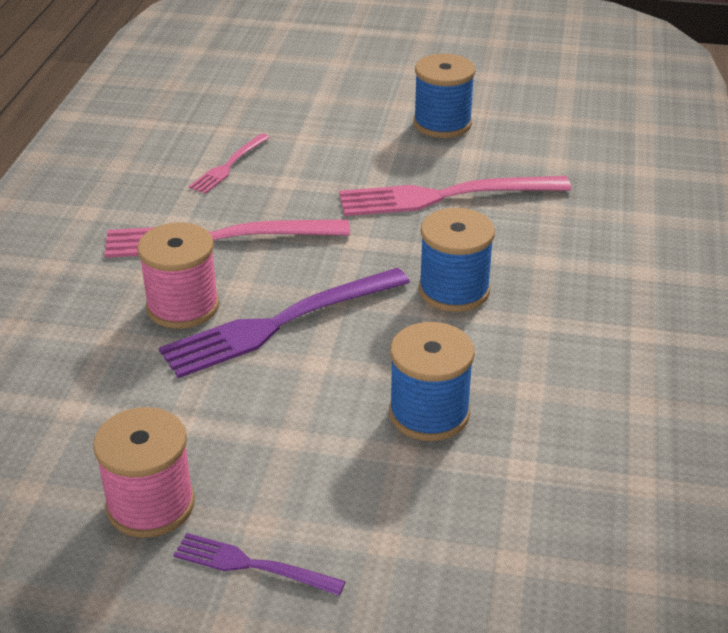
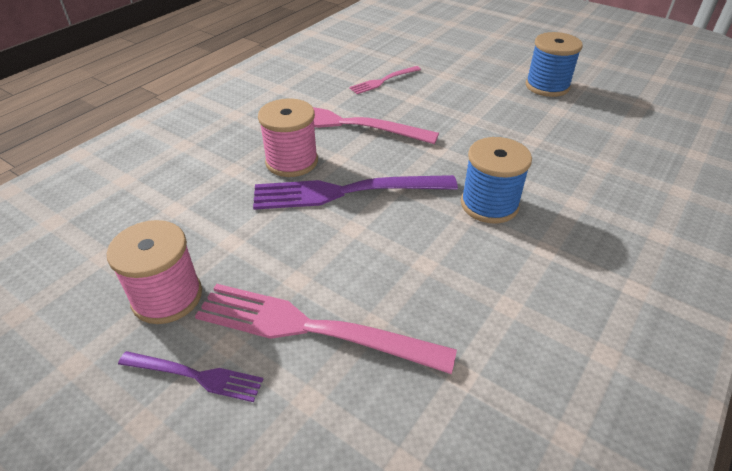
camera: 25 degrees right, 5 degrees up
(251, 565) = (196, 376): purple fork -> purple fork turned 150 degrees clockwise
(429, 413) = (412, 297): blue spool -> none
(443, 196) = (520, 135): pink fork -> pink fork (310, 328)

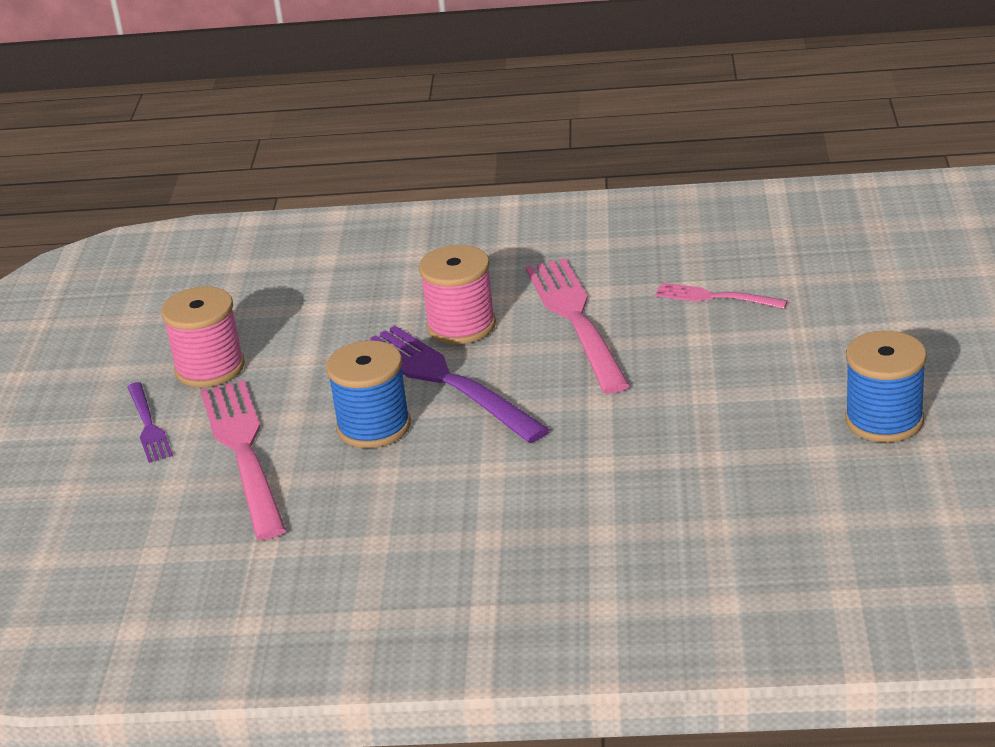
camera: 60 degrees right, 10 degrees down
(489, 204) = (528, 475): blue spool -> blue spool (374, 427)

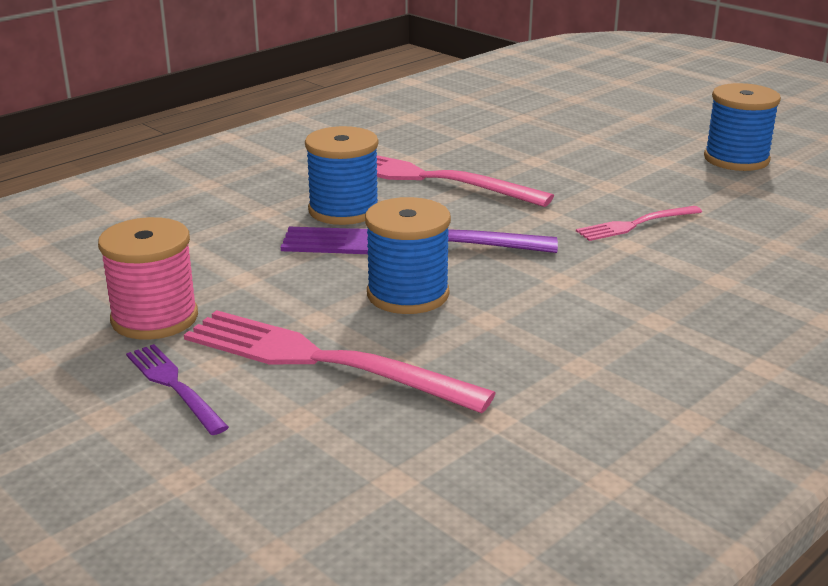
camera: 50 degrees left, 5 degrees down
(148, 426) = (173, 385): purple fork -> purple fork turned 150 degrees counterclockwise
(461, 326) = (344, 210): pink spool -> blue spool
(714, 297) = (497, 138): pink fork -> pink fork (635, 225)

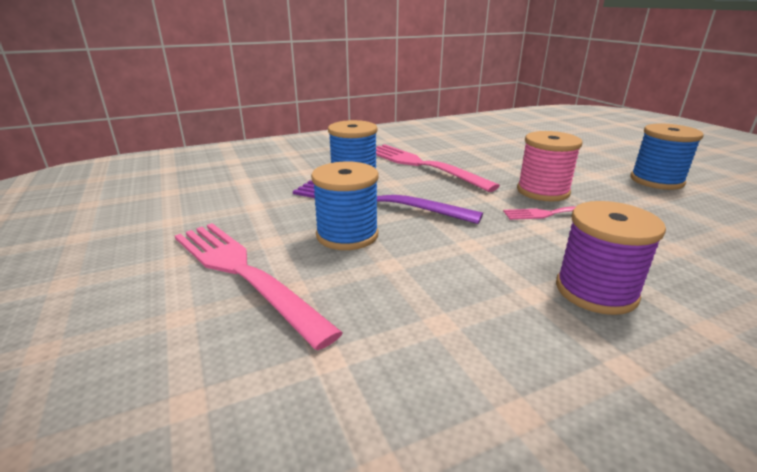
camera: 20 degrees right, 0 degrees up
(154, 318) = (175, 222): pink spool -> pink spool (543, 191)
(173, 385) = (130, 270): purple fork -> none
(715, 306) = (596, 291): none -> purple spool

